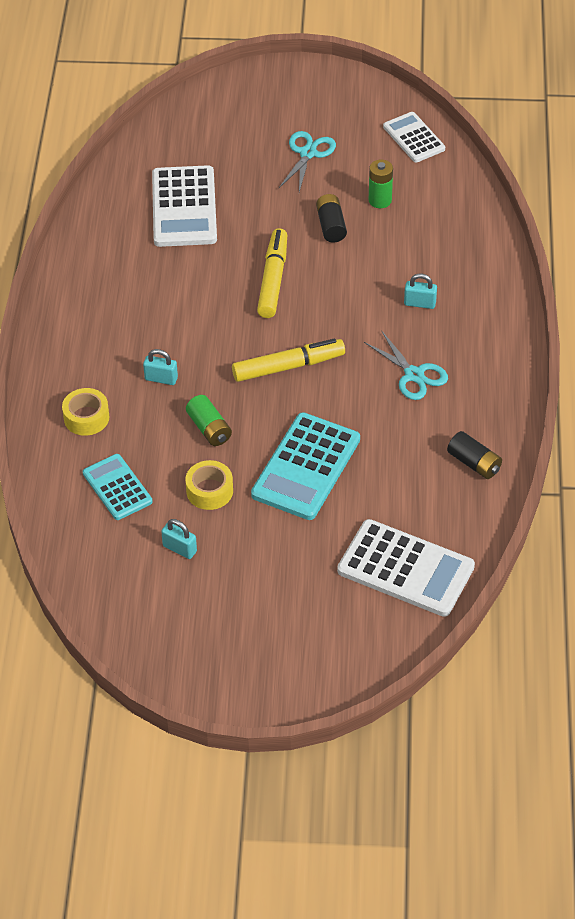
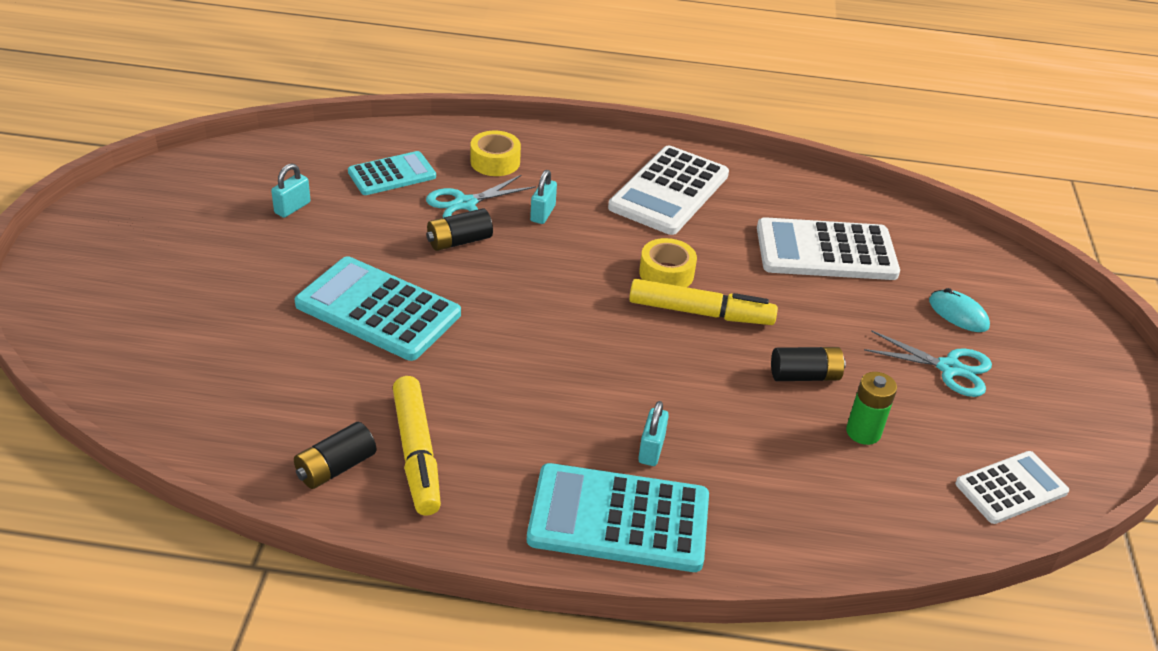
camera: 90 degrees right, 10 degrees down
(209, 428) = (459, 241): green battery -> black battery
(209, 491) = (366, 234): yellow tape -> yellow tape (666, 273)
(247, 142) = (958, 314): none -> turquoise mouse
(288, 366) = (546, 311): yellow marker -> yellow marker (416, 453)
(405, 569) = (184, 377): white calculator -> white calculator (669, 191)
(414, 375) = (513, 426): turquoise scissors -> turquoise scissors (465, 204)
(483, 317) = (619, 519): none -> turquoise calculator

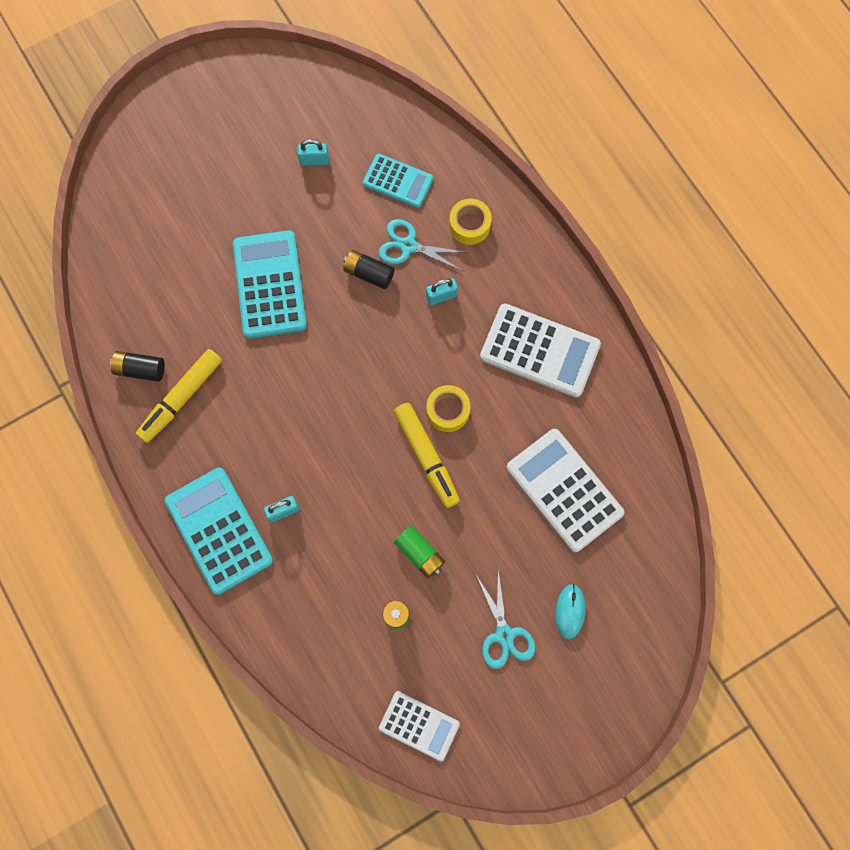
camera: 55 degrees right, 35 degrees up
(669, 191) = (539, 351): white calculator -> white calculator turned 150 degrees counterclockwise
(805, 376) = (420, 553): black battery -> green battery

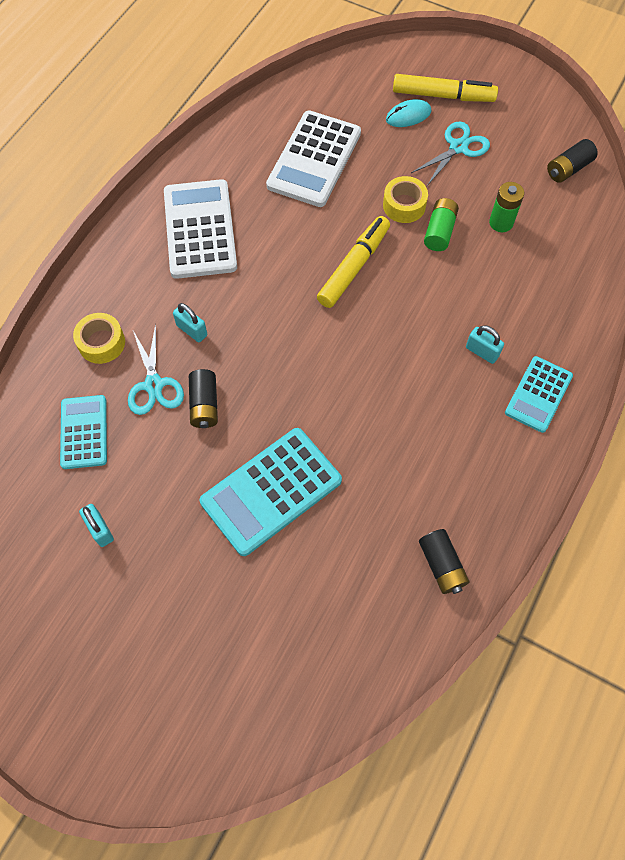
camera: 120 degrees left, 10 degrees down
(181, 398) = (443, 505): yellow marker -> yellow marker (443, 96)
(219, 530) = (538, 394): turquoise calculator -> turquoise calculator, size x0.61
(419, 725) = (568, 169): white calculator -> black battery
(448, 411) = (301, 271): yellow tape -> yellow tape (404, 205)

